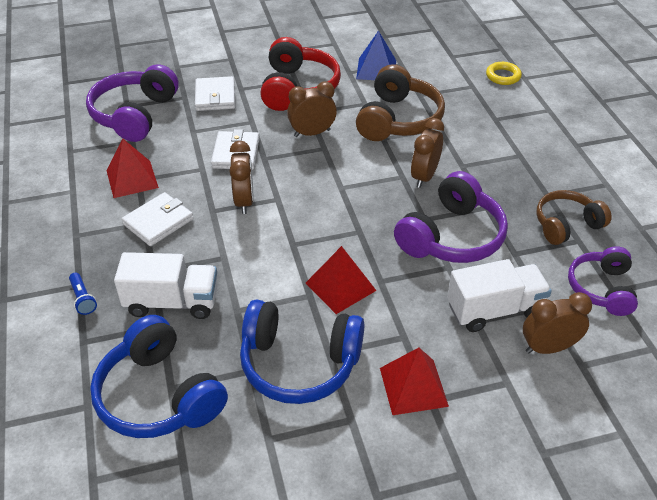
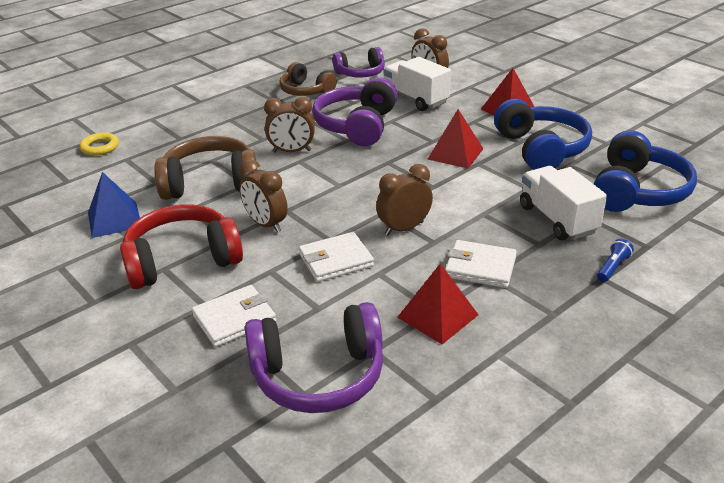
camera: 115 degrees left, 10 degrees down
(451, 236) = (357, 126): purple headphones -> purple headphones turned 90 degrees counterclockwise

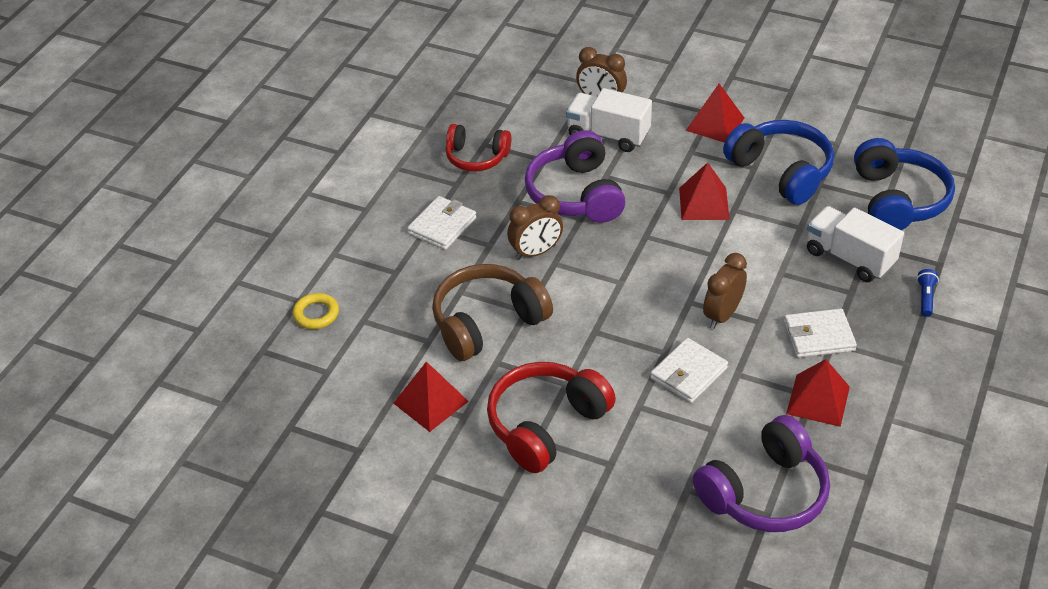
camera: 25 degrees left, 10 degrees up
(114, 219) = (431, 402): blue pyramid -> red pyramid
(234, 319) = (650, 468): white wallet -> white wallet (442, 226)
(266, 224) = (589, 355): brown clock -> none
(306, 91) = (476, 157): brown headphones -> red headphones
(360, 73) = (516, 110): purple headphones -> none

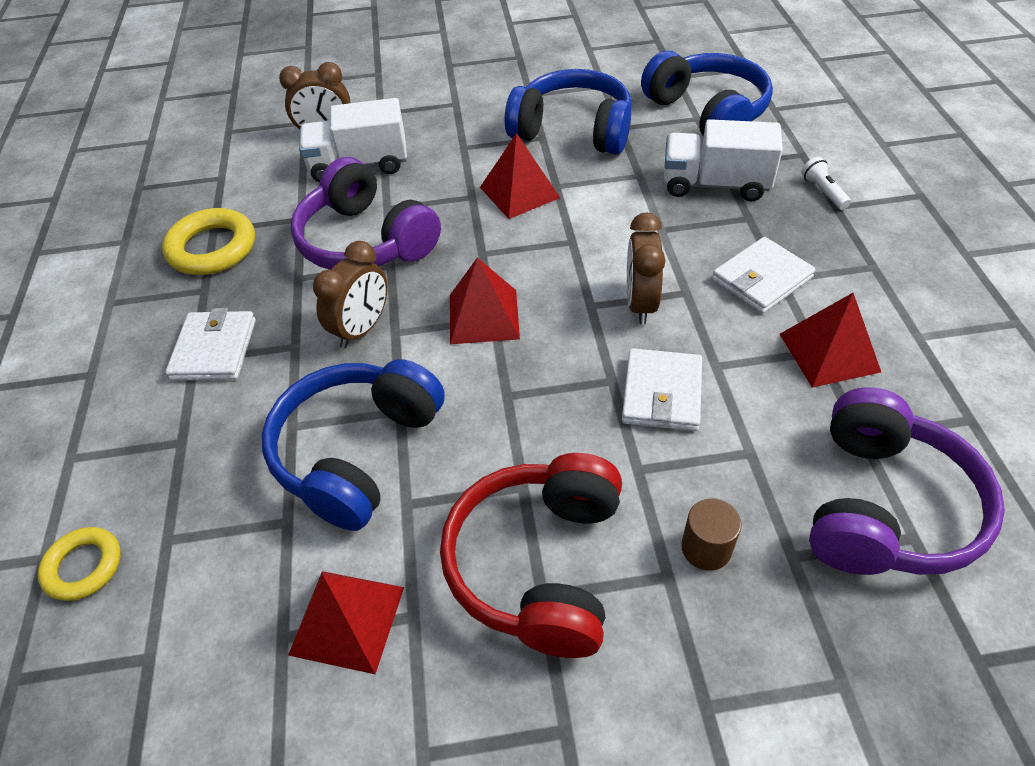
camera: 30 degrees left, 5 degrees up
(476, 157) = (212, 248): red headphones -> yellow ring
(487, 323) = (357, 452): brown headphones -> blue headphones
(642, 462) = (706, 548): none -> brown cylinder
(715, 124) = (468, 112): red pyramid -> red pyramid (483, 316)
(925, 298) = (823, 191): blue flashlight -> white flashlight

